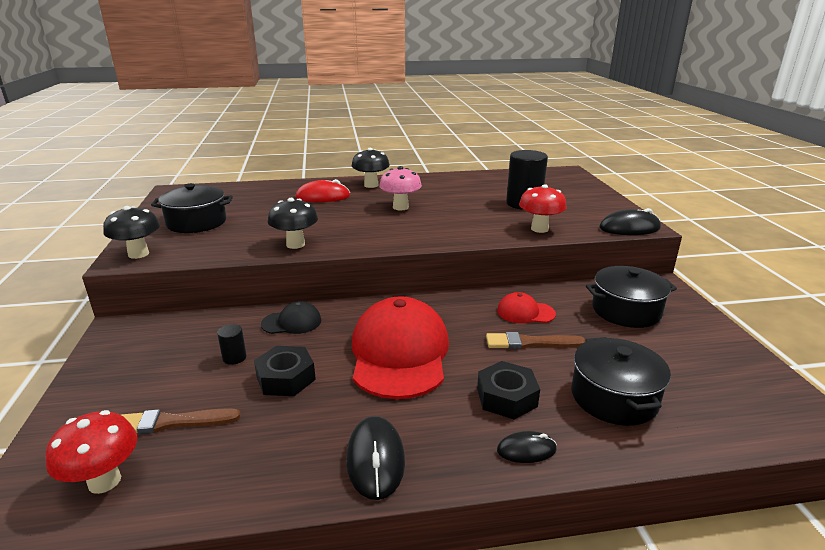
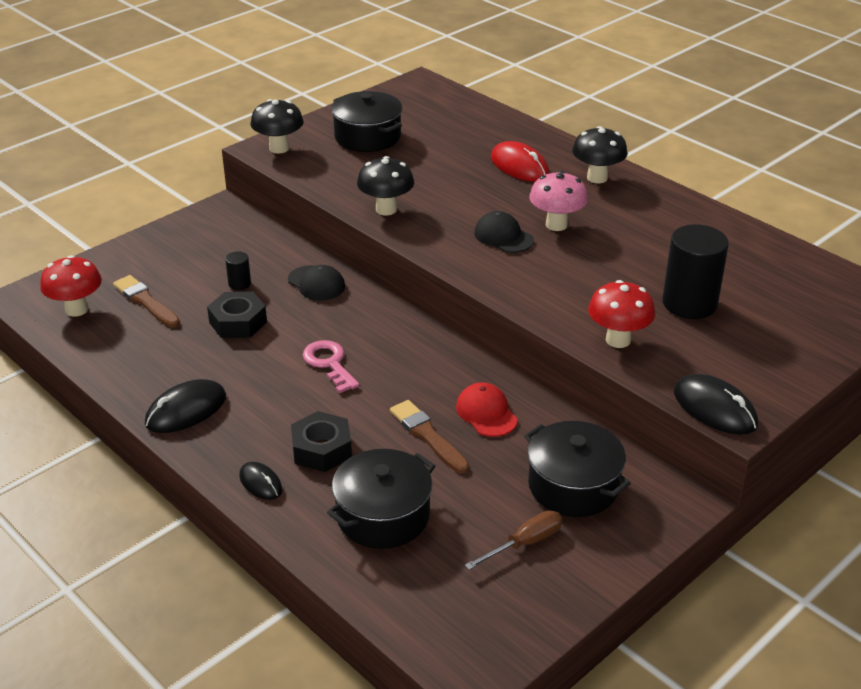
camera: 55 degrees right, 10 degrees up
(389, 223) = (503, 236): none -> black cap
(400, 353) = (329, 363): red cap -> pink key
(677, 348) = (525, 543): none -> brown screwdriver

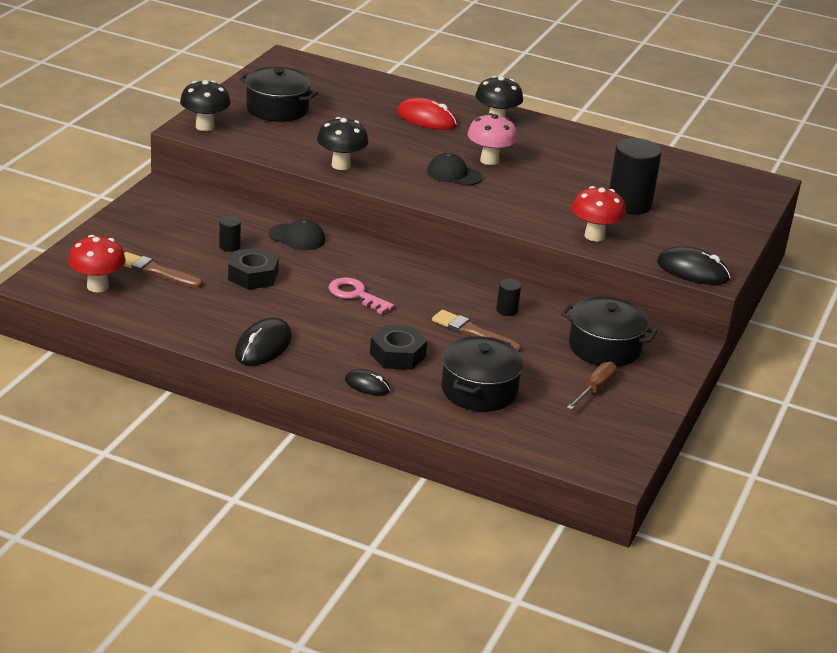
camera: 25 degrees left, 5 degrees down
(486, 413) = (507, 310): red cap -> black cylinder

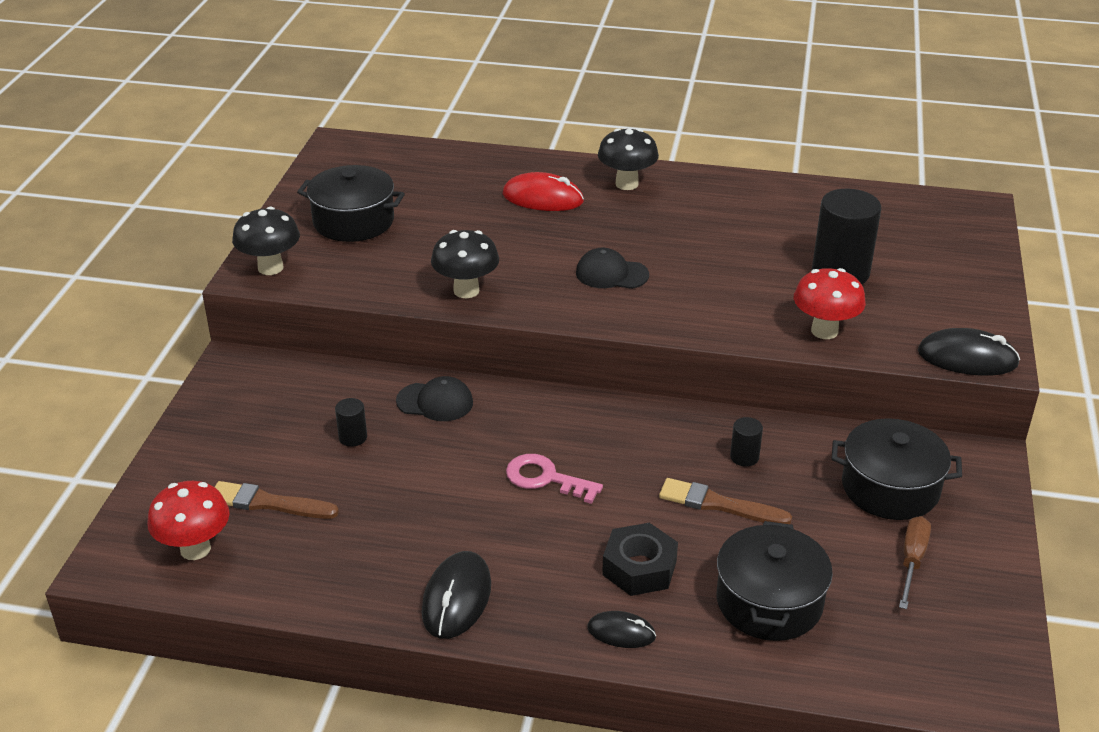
camera: 10 degrees left, 5 degrees up
(253, 276) = (400, 479): black nut -> none
(489, 160) = (645, 243): pink mushroom -> none

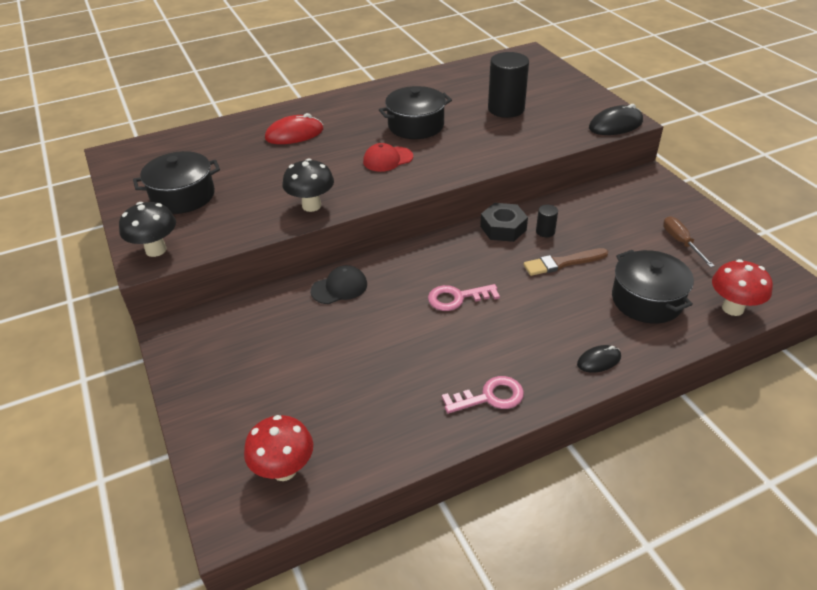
camera: 35 degrees left, 5 degrees up
(269, 503) = (302, 408): brown brush -> none
(353, 437) = (311, 336): black cylinder -> none
(456, 598) = (490, 397): black mouse -> pink key
(611, 274) = (387, 159): black cap -> red cap
(627, 184) = (335, 108): black mushroom -> none
(639, 568) = (565, 319): black nut -> black nut (503, 228)
(824, 331) = (535, 141): red mushroom -> red mushroom (732, 308)
(890, 488) = (629, 212): black pot -> black pot (416, 125)

